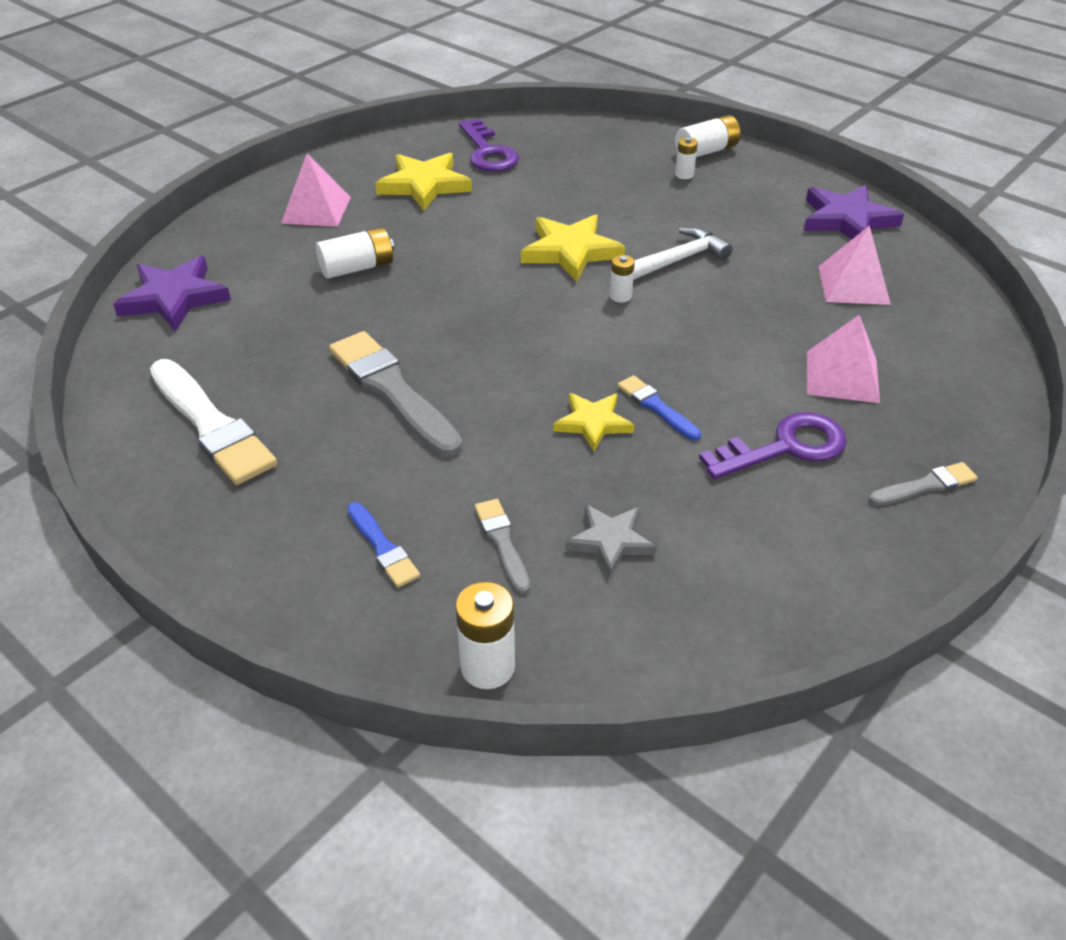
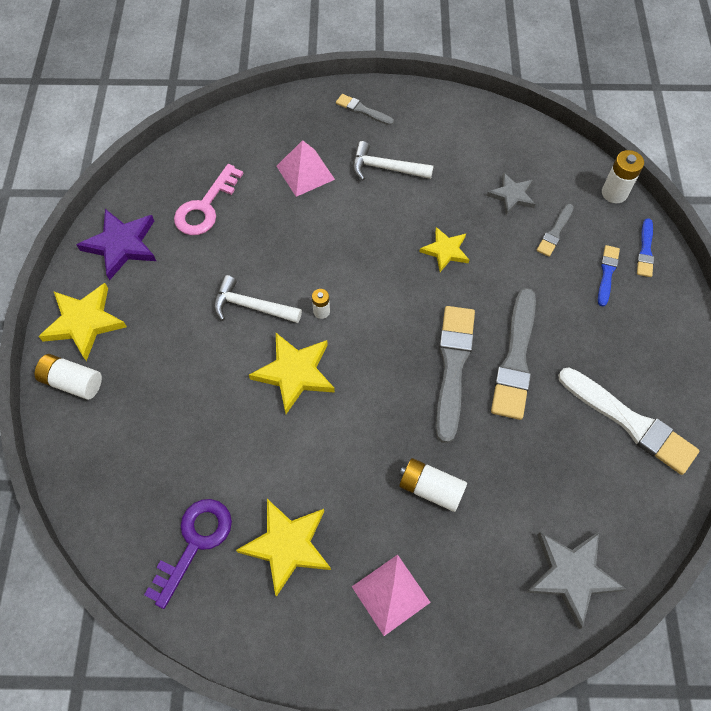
camera: 130 degrees left, 20 degrees up
(174, 298) = (572, 575): purple star -> grey star
(211, 425) = (630, 422): white brush -> white brush turned 120 degrees clockwise
(445, 344) = (453, 366): none -> grey brush
(656, 407) = (406, 233): blue brush -> blue brush (645, 251)
(684, 175) = (125, 373): white battery -> none
(767, 174) = (84, 322): none -> yellow star
(785, 447) = (385, 168): purple key -> white hammer
(853, 285) = (205, 207): pink pyramid -> pink key

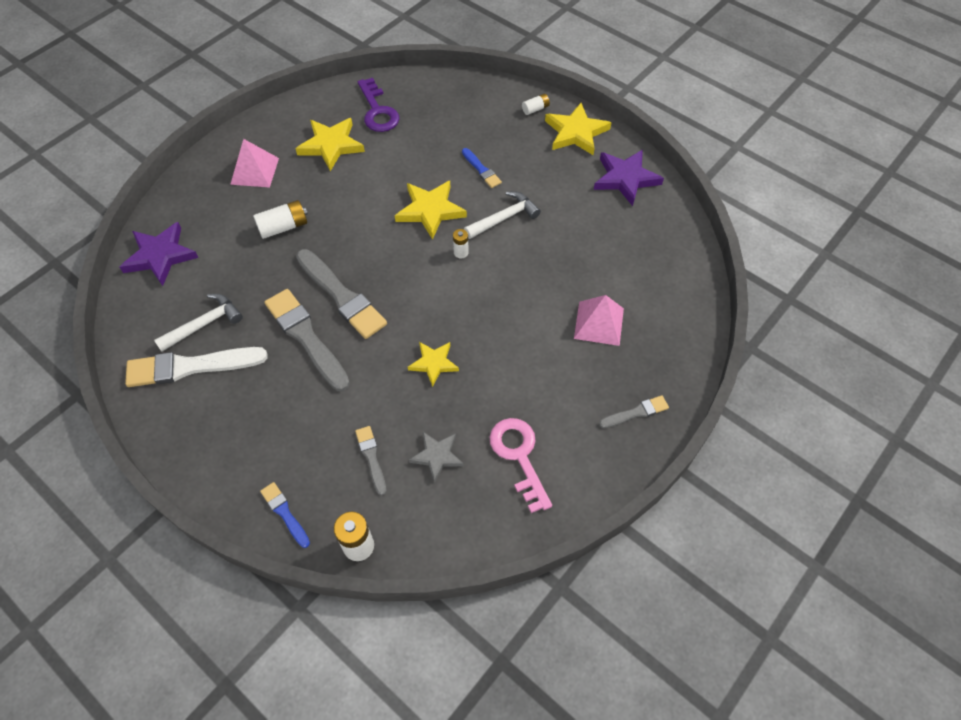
camera: 130 degrees right, 5 degrees down
(72, 382) = (535, 109): white battery -> white battery, size x0.59
(205, 207) = (619, 241): pink key -> pink key (519, 456)
(385, 168) = (553, 382): white hammer -> white hammer (204, 324)
(572, 575) = (160, 256): grey star -> purple star
(607, 273) = (298, 462): blue brush -> blue brush (481, 170)

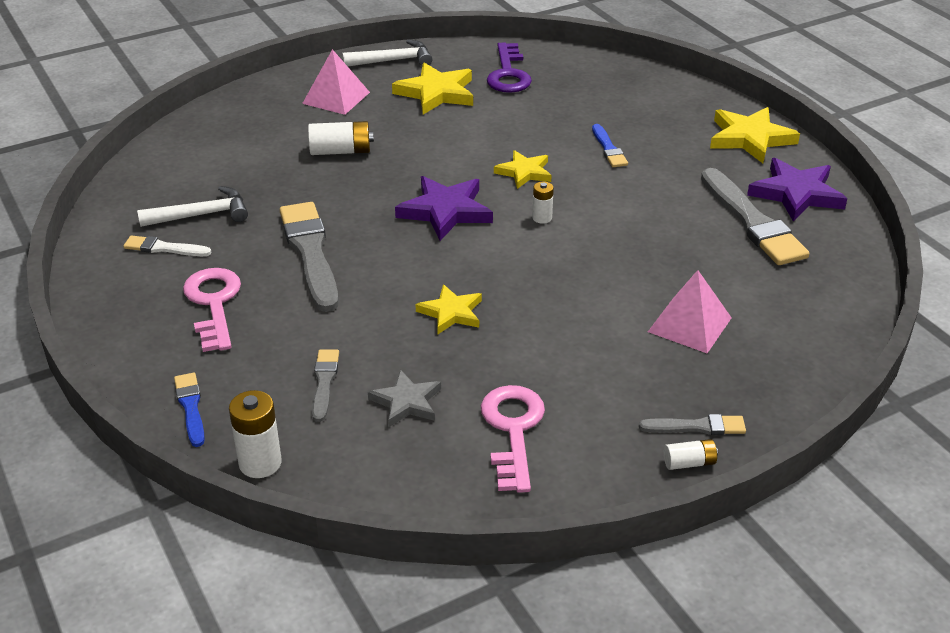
camera: 20 degrees right, 20 degrees down
(160, 256) = (189, 147): purple star -> purple star (445, 211)
(190, 367) = (164, 248): white brush -> white brush, size x0.51
(256, 410) = (214, 304): none -> pink key
(342, 296) = (373, 226): grey brush -> grey brush (752, 222)
(430, 210) = (524, 172): yellow star -> yellow star, size x0.63
(504, 218) = (614, 198): white hammer -> white hammer (393, 61)
(535, 109) = (707, 107): white battery -> white battery (689, 463)

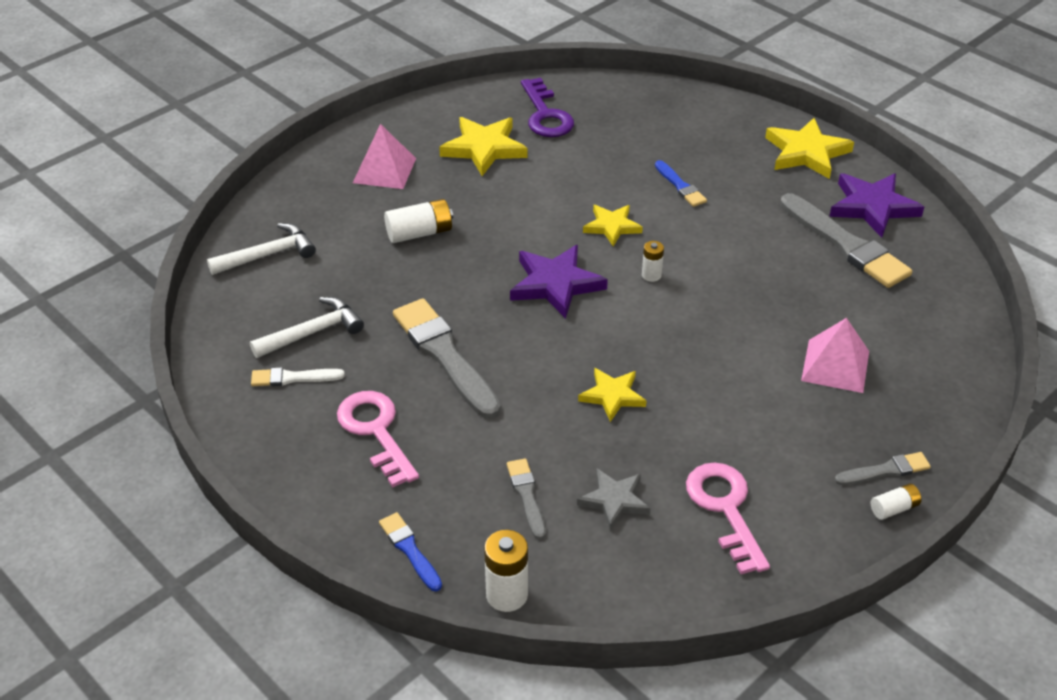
camera: 15 degrees left, 5 degrees up
(393, 61) = (422, 116): white hammer -> white hammer (268, 255)

